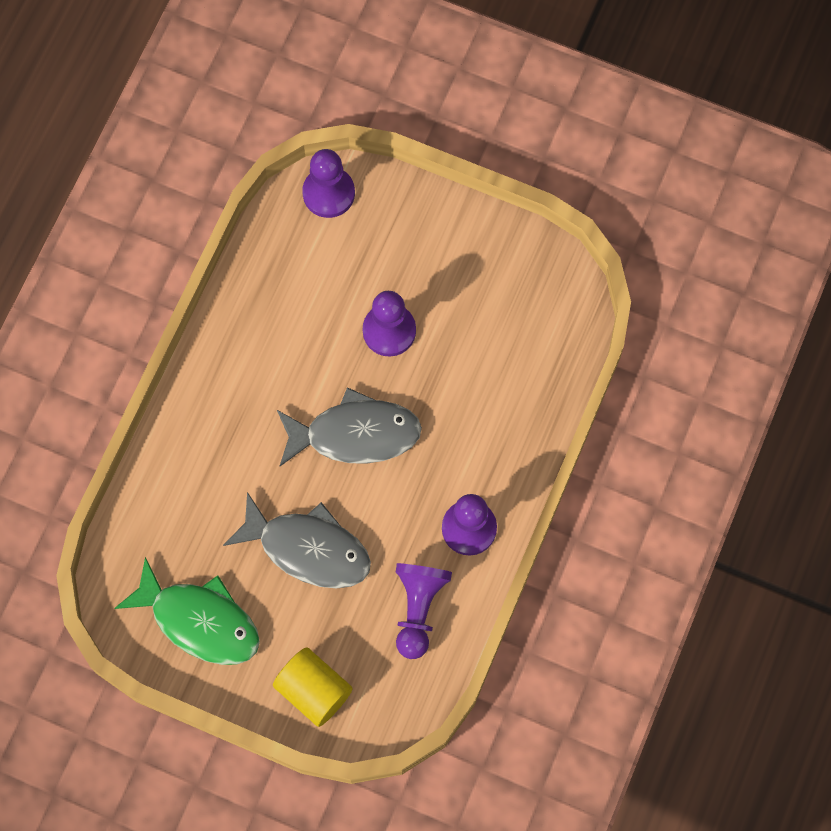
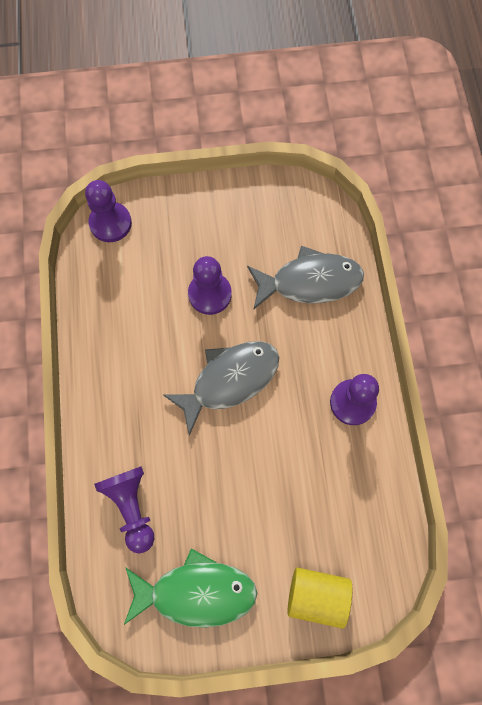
camera: 30 degrees left, 0 degrees up
(308, 548) = (246, 485): grey fish -> grey fish (310, 282)
(418, 609) = (354, 484): purple pawn -> purple pawn (131, 507)

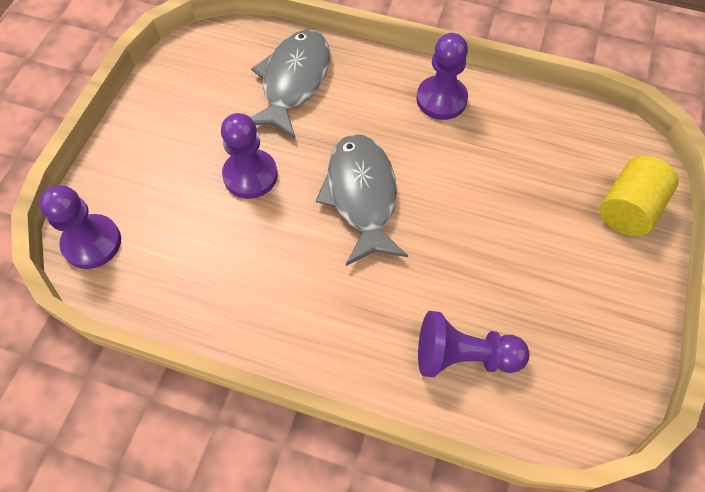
camera: 65 degrees left, 10 degrees down
(196, 592) = (588, 323): green fish -> none

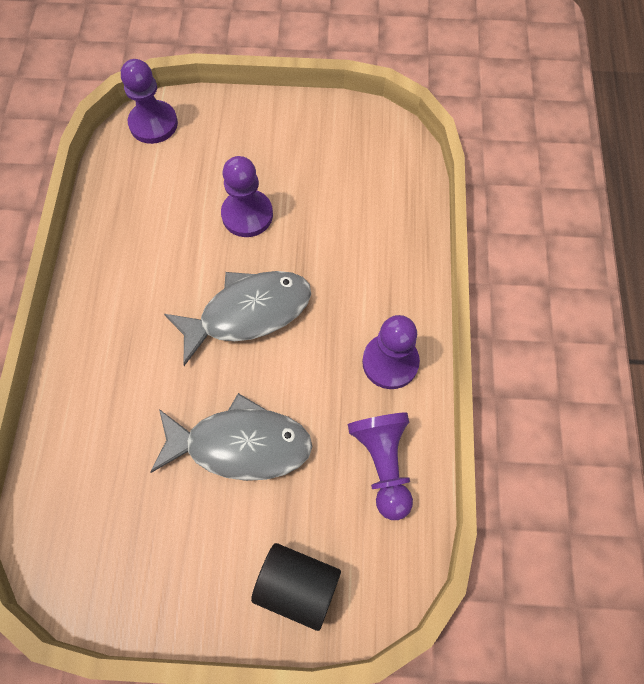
camera: 75 degrees right, 5 degrees up
(293, 82) = (367, 219): grey fish -> grey fish (240, 444)
(463, 356) = (97, 438): purple pawn -> purple pawn (383, 464)
(628, 209) = (297, 586): yellow cylinder -> black cylinder

